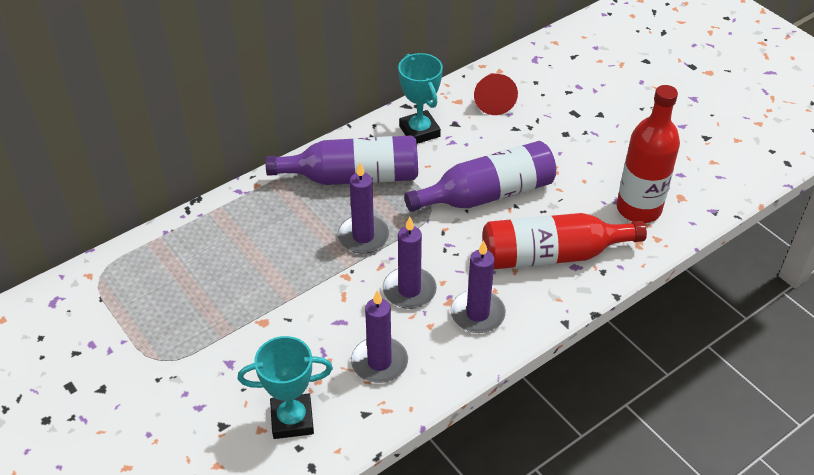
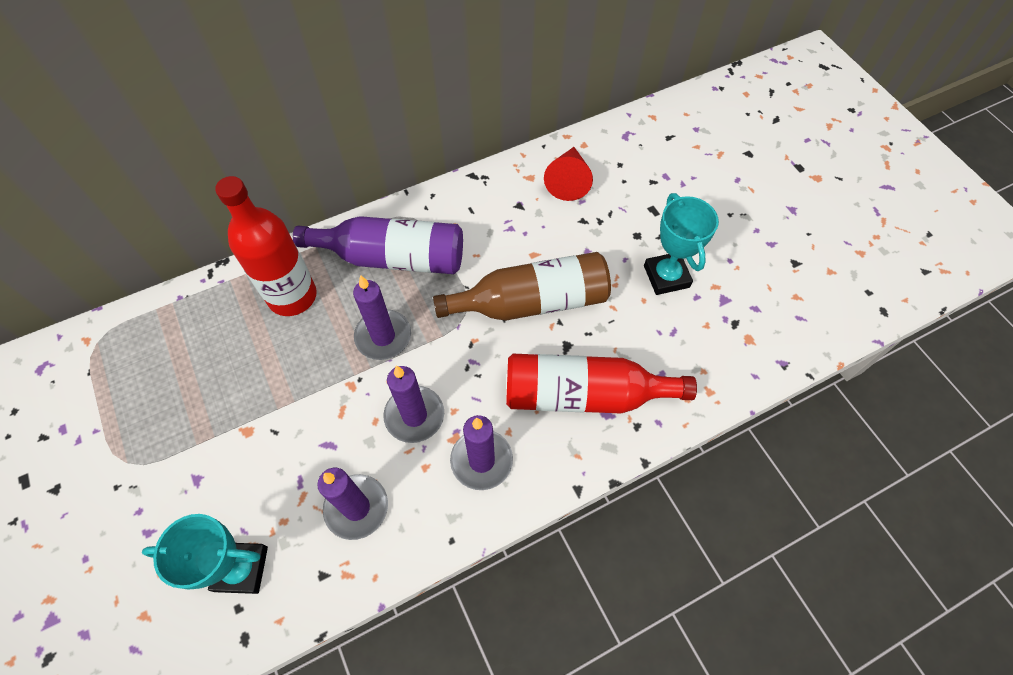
camera: 10 degrees right, 15 degrees up
(419, 131) = (478, 210): turquoise trophy -> turquoise trophy (666, 276)
(487, 194) = (531, 302): purple bottle -> brown bottle
(638, 209) = (697, 347): red bottle -> red bottle (292, 296)

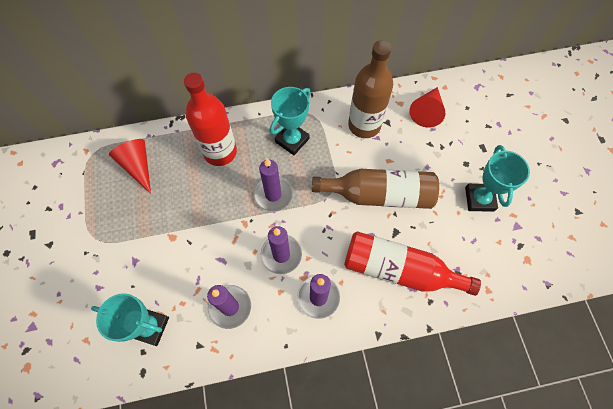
camera: 15 degrees right, 5 degrees up
(172, 343) = (138, 166): none -> red cone
(393, 257) = (292, 140): purple bottle -> turquoise trophy
(488, 216) = (364, 125): none -> brown bottle

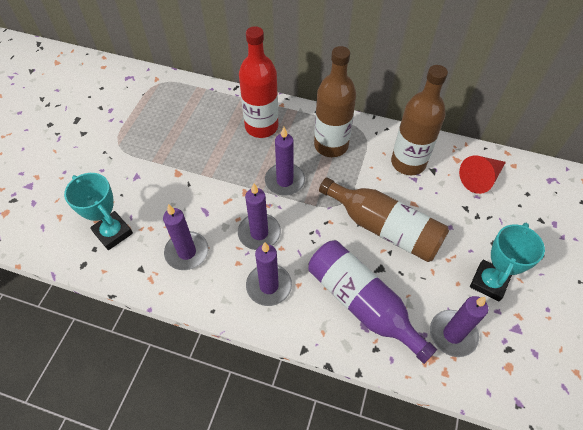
camera: 30 degrees right, 10 degrees down
(138, 166) = (187, 107): red cone -> none
(292, 140) = (331, 145): turquoise trophy -> brown bottle
(399, 270) = (362, 303): red bottle -> purple bottle
(477, 256) = (452, 334): none -> purple candle

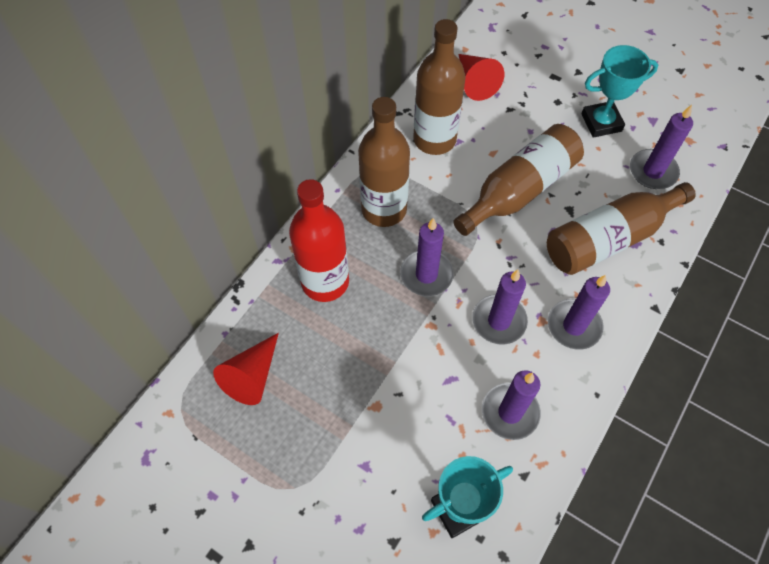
camera: 75 degrees left, 5 degrees up
(186, 108) = (252, 376): none -> red cone
(362, 303) = (609, 238): purple bottle -> brown bottle
(489, 282) = (601, 122): turquoise trophy -> turquoise trophy turned 60 degrees counterclockwise

